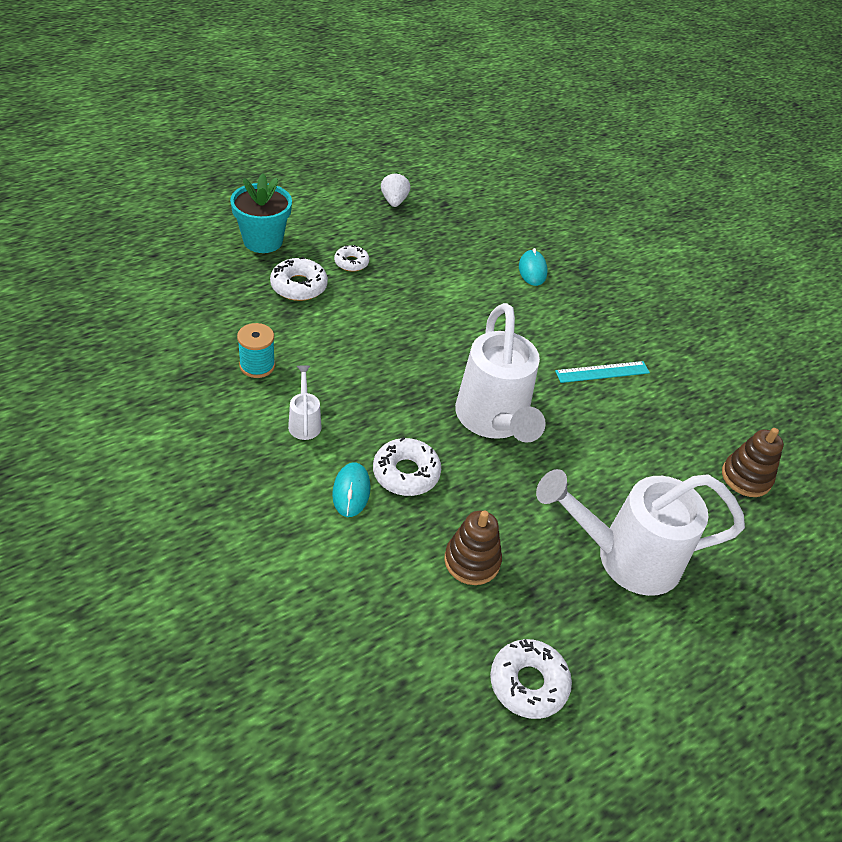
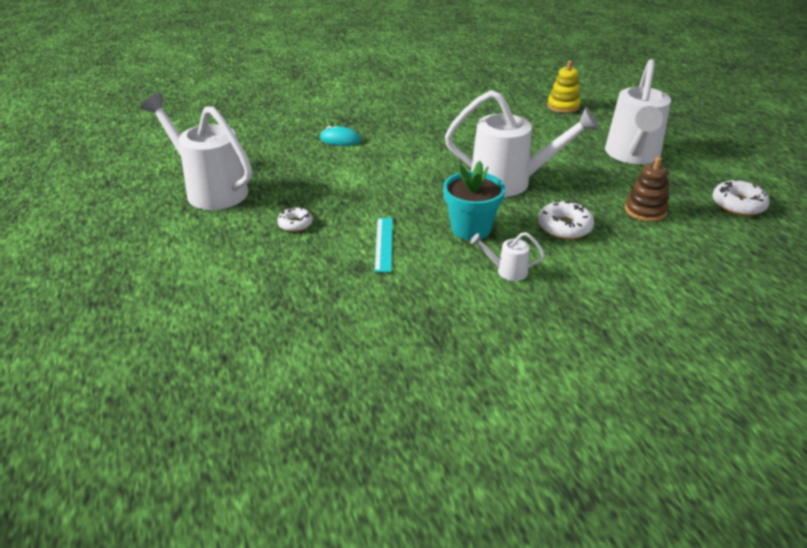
camera: 70 degrees left, 10 degrees down
(257, 365) = (430, 292): turquoise spool -> none
(263, 241) = (235, 274): turquoise flower pot -> turquoise flower pot (471, 229)
(299, 286) = (319, 258): white donut -> none
(351, 491) = (584, 255): turquoise mouse -> none
(394, 201) = (210, 190): white strawberry -> white watering can
(602, 372) = (463, 133): turquoise ruler -> turquoise ruler (383, 244)
(746, 477) = (563, 106): brown stacking toy -> yellow stacking toy

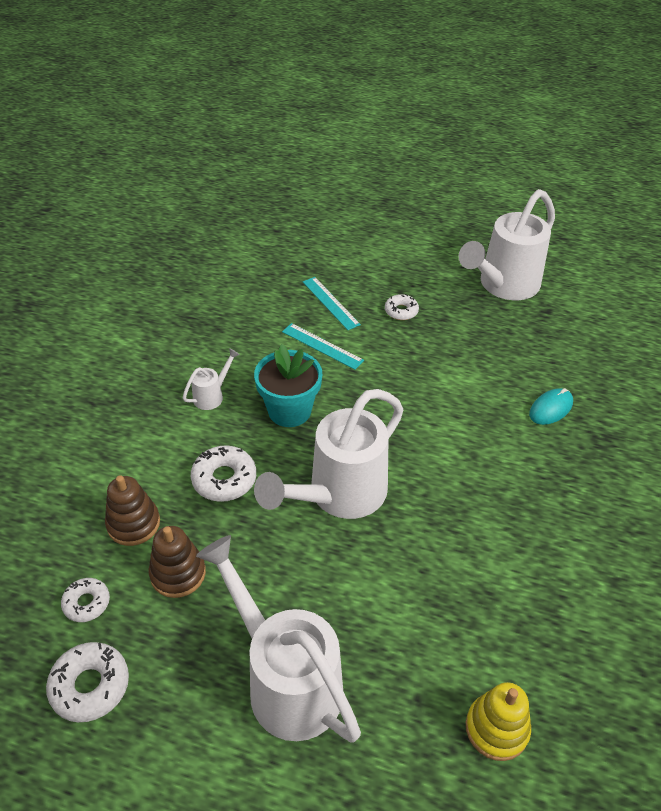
camera: 125 degrees right, 10 degrees up
(210, 190) = (503, 286): white watering can -> white watering can turned 150 degrees clockwise
(321, 263) = (330, 303): none -> turquoise ruler
(649, 244) = (133, 523): none -> brown stacking toy
(714, 231) = (86, 603): none -> white donut

